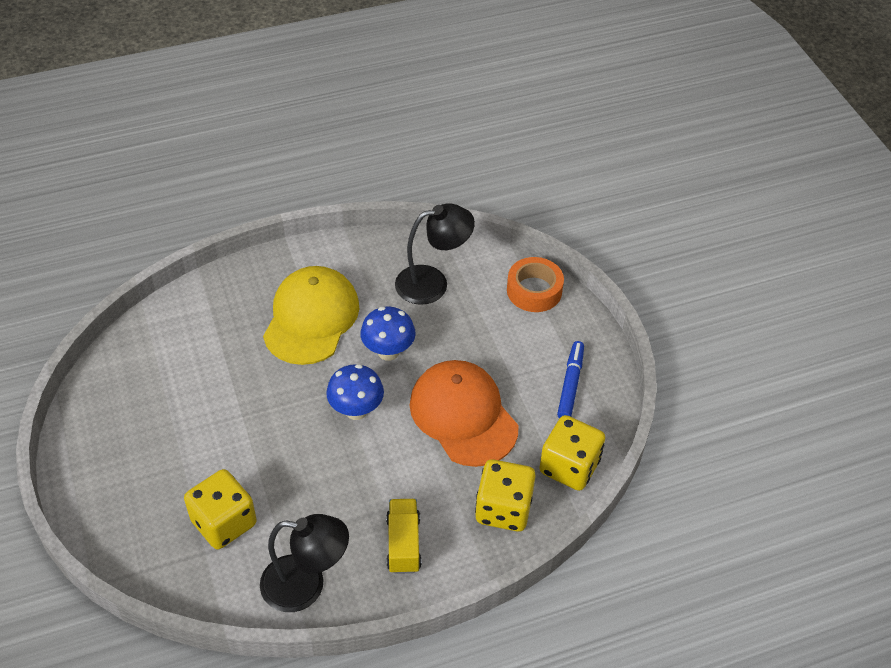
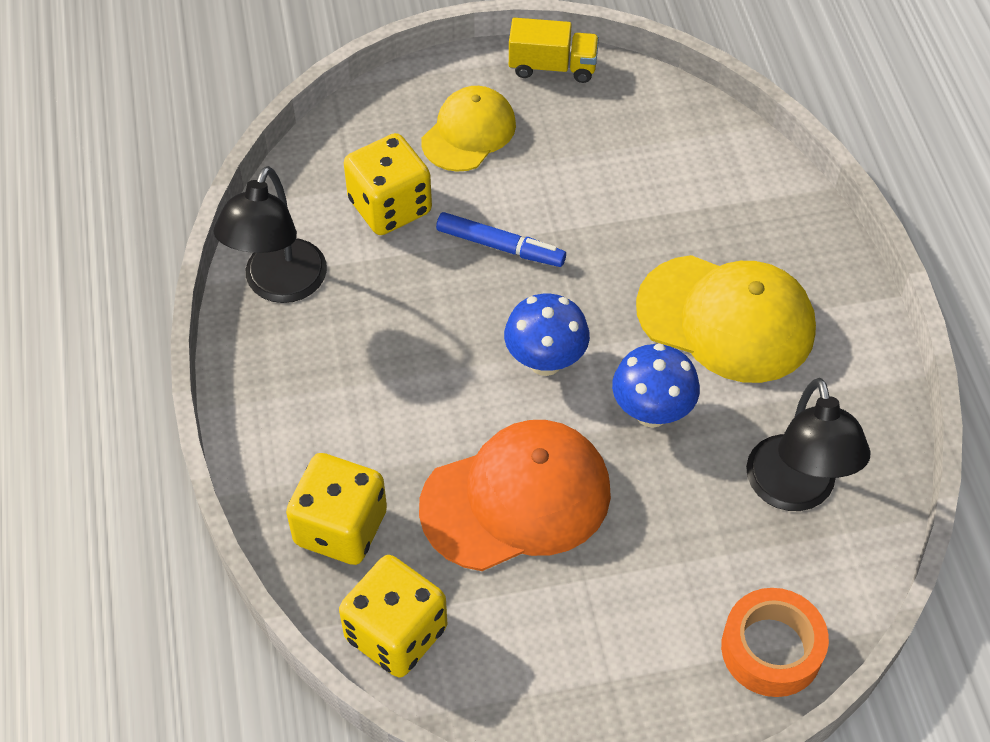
camera: 100 degrees right, 5 degrees up
(146, 480) = (469, 132): none -> yellow cap
(403, 544) = (313, 396): yellow truck -> yellow truck (552, 67)
(570, 384) = (557, 668): blue marker -> blue marker (500, 246)

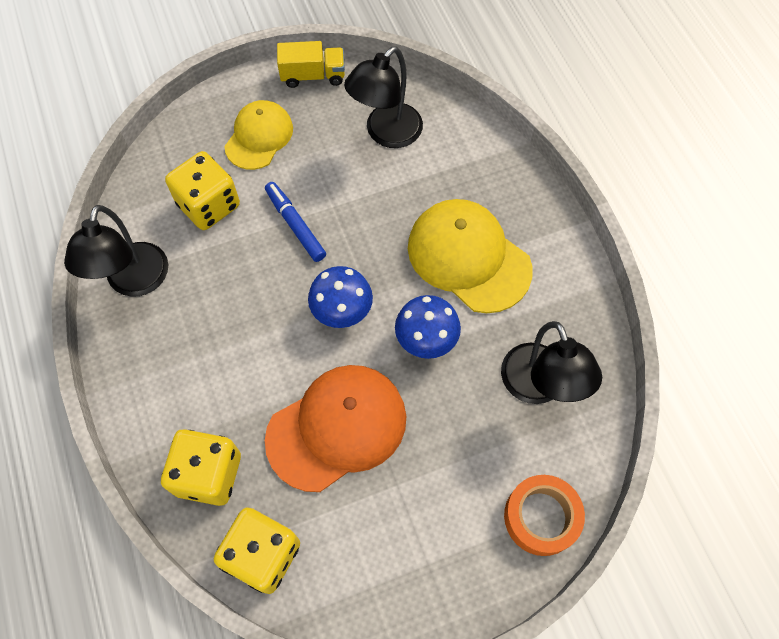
camera: 10 degrees left, 10 degrees up
(500, 246) = (295, 225): blue marker -> blue marker turned 135 degrees counterclockwise
(639, 151) = (386, 133): none -> black lamp
(726, 319) = (468, 257): yellow cap -> yellow cap turned 150 degrees counterclockwise

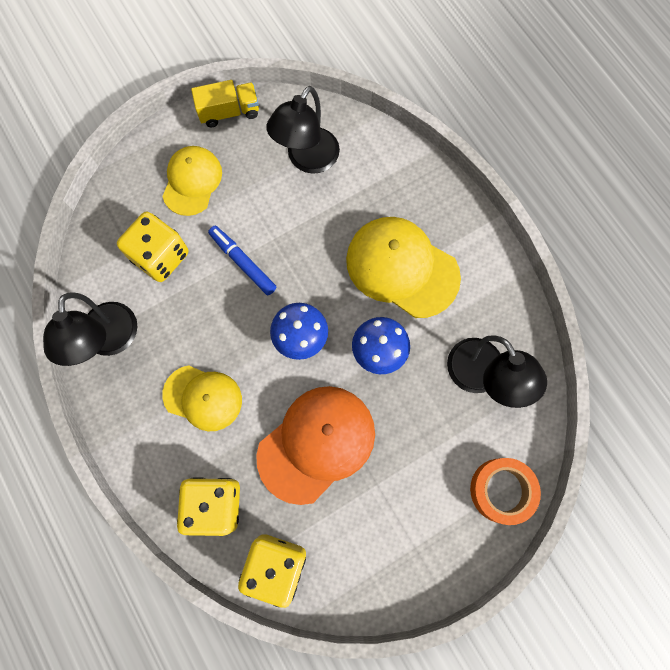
camera: 10 degrees left, 10 degrees up
(221, 357) = (203, 397): none -> yellow cap

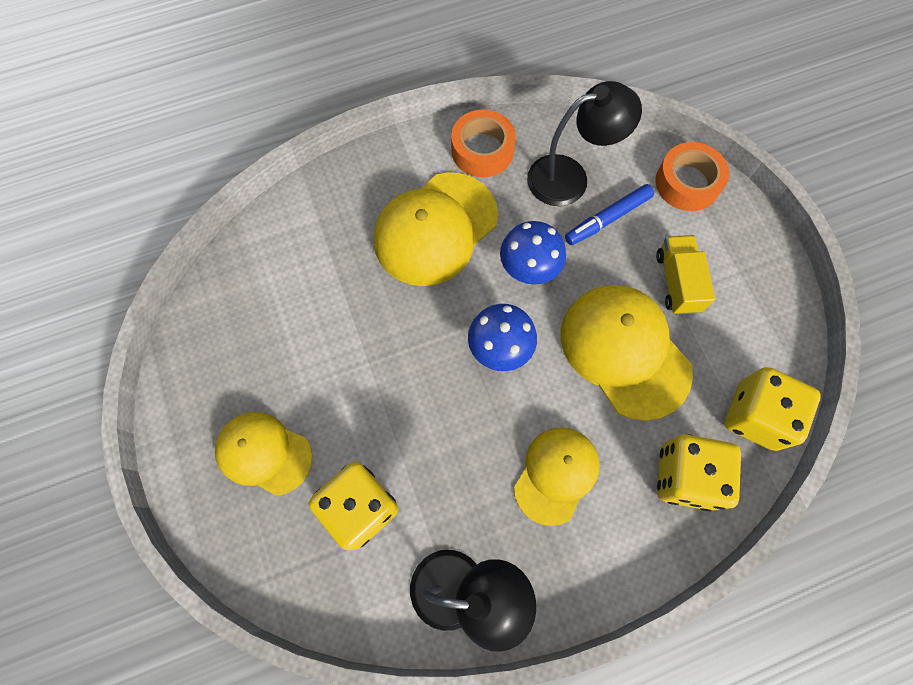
camera: 80 degrees left, 5 degrees down
(229, 112) = (177, 391): yellow truck -> yellow truck (677, 282)
(243, 262) = (391, 403): blue marker -> blue marker (607, 219)
(307, 160) = (274, 307): black lamp -> none
(316, 443) = (624, 351): orange cap -> yellow cap
(491, 294) = (482, 150): none -> orange tape

